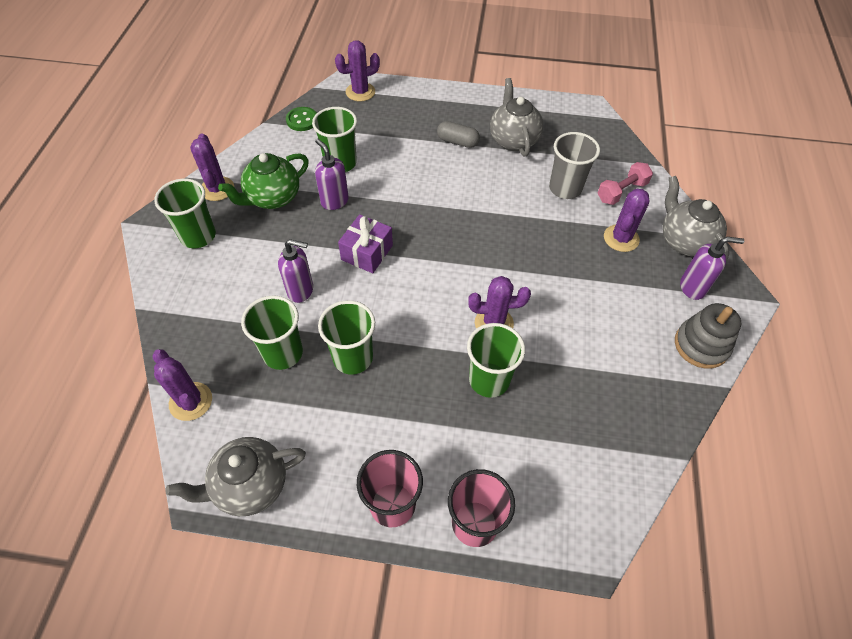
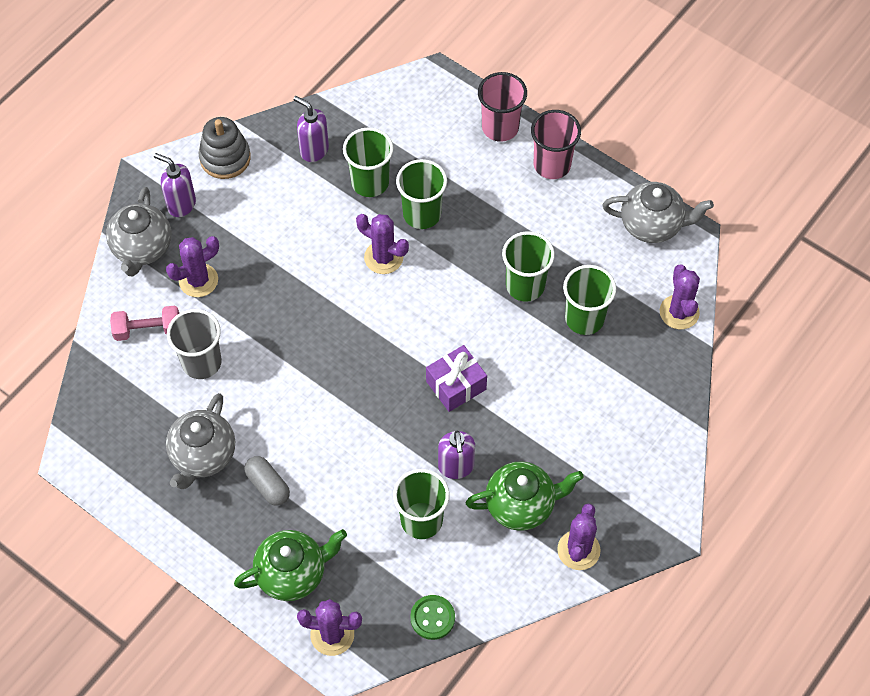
camera: 150 degrees left, 5 degrees up
(198, 236) = (620, 490): green cup -> green cup (370, 182)
(301, 290) = (541, 374): purple soap dispenser -> purple soap dispenser (314, 150)
(406, 108) = (292, 573): none -> green teapot

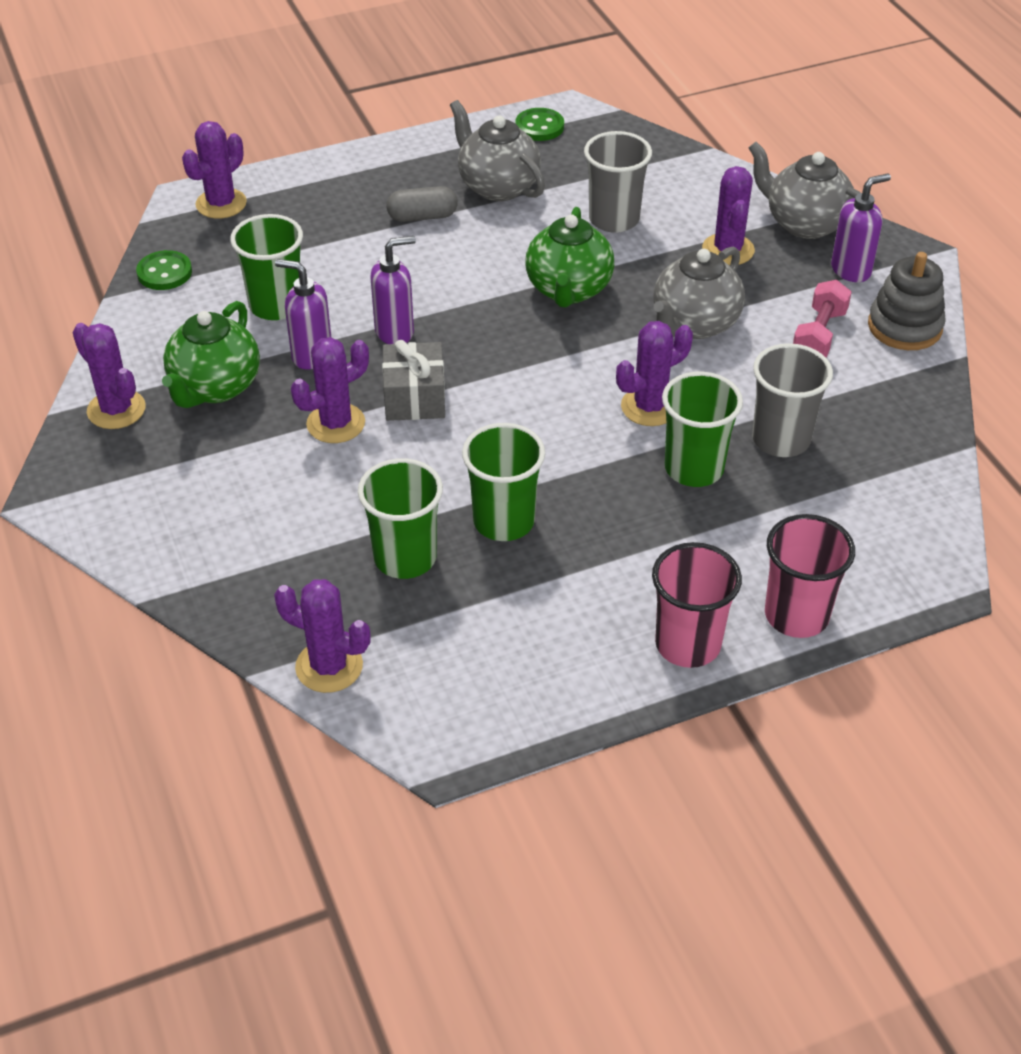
camera: 120 degrees right, 15 degrees down
(107, 468) = (539, 127): none -> green button
(148, 330) = (687, 196): pink dumbbell -> pink dumbbell (819, 335)
(292, 573) = (310, 201): green teapot -> green teapot (568, 290)
(314, 150) = (870, 407): purple soap dispenser -> purple soap dispenser (395, 332)
(370, 182) = (781, 439): green cup -> grey cup
(456, 385) = (414, 397): purple gift -> grey gift
(506, 415) = (336, 423): none -> purple cactus
(652, 225) = (496, 712): grey teapot -> grey teapot (694, 324)

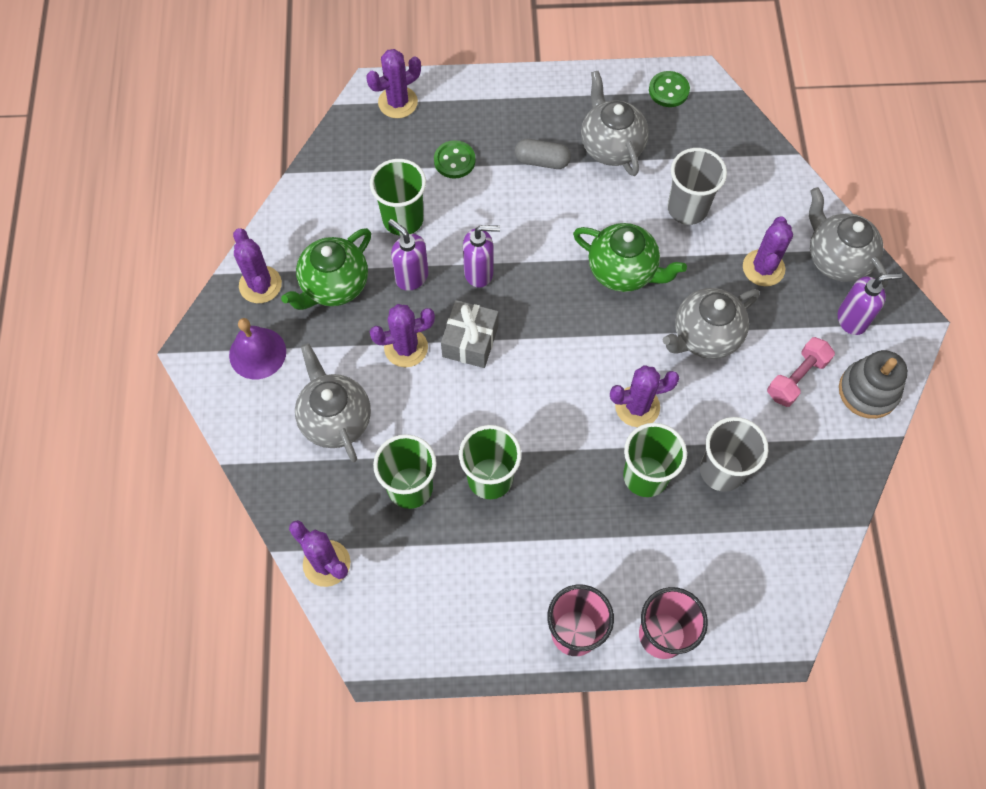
camera: 20 degrees right, 20 degrees up
(141, 477) = (257, 353): none -> purple bell
(164, 272) = (335, 161): green button -> green button (454, 161)
(275, 516) = (335, 419): none -> grey teapot
(568, 290) = (623, 271): green teapot -> green teapot turned 90 degrees counterclockwise

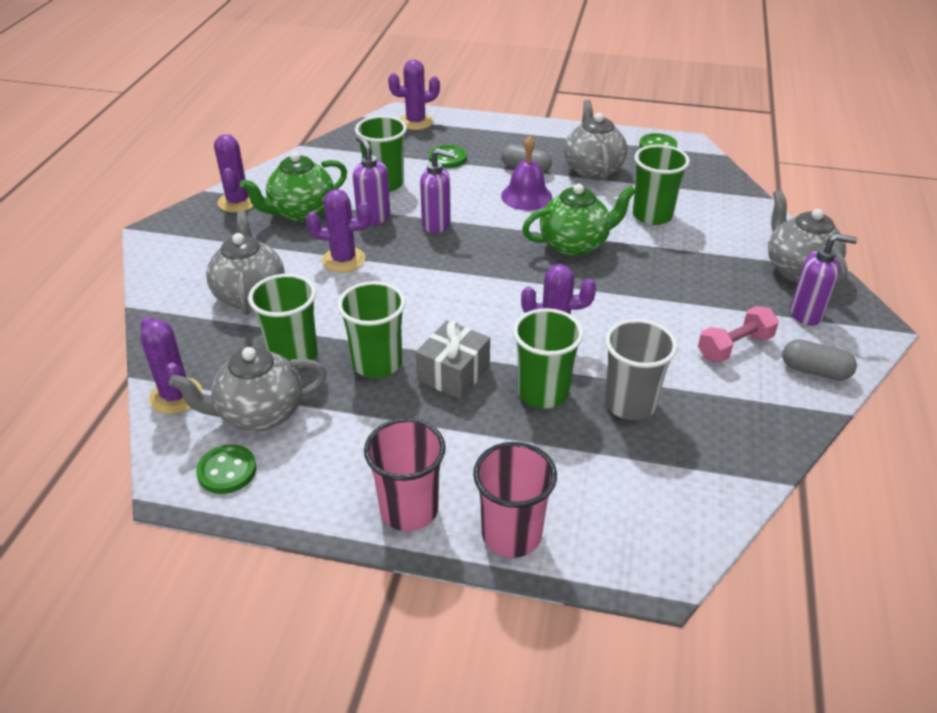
camera: 15 degrees right, 25 degrees down
(257, 353) = (208, 241): purple bell -> purple bell (526, 196)
(410, 633) = (227, 471): none -> green button
(470, 341) = (406, 266): grey gift -> grey gift (453, 373)
(623, 271) = (575, 244): green teapot -> green teapot turned 60 degrees counterclockwise
(687, 208) = (652, 215): grey cup -> green cup
(705, 336) = (643, 300): grey teapot -> grey teapot (259, 414)
(763, 268) = (718, 264): purple cactus -> none
(868, 391) = (815, 371): grey stacking toy -> grey capsule

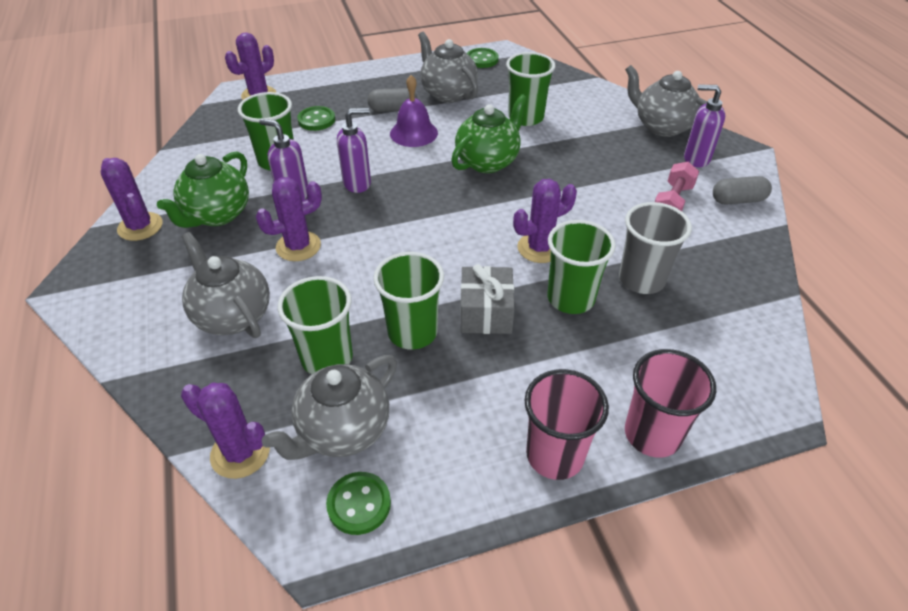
camera: 30 degrees left, 5 degrees up
(806, 314) = (696, 159): purple soap dispenser -> purple soap dispenser turned 135 degrees counterclockwise

